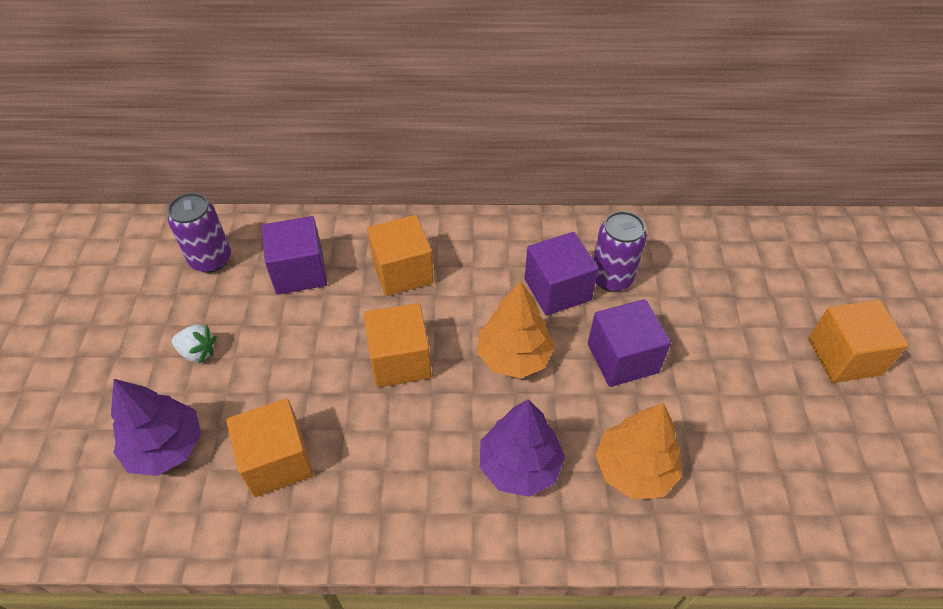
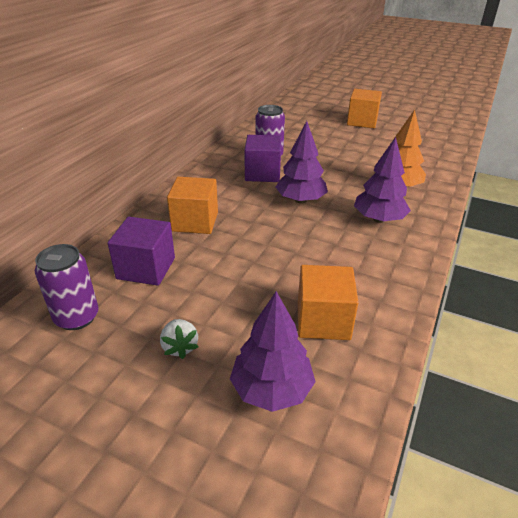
camera: 65 degrees left, 15 degrees down
(198, 352) = (180, 347): white strawberry -> white strawberry turned 120 degrees clockwise
(400, 360) = (271, 242): orange cube -> none
(514, 356) = (300, 200): orange tree -> purple tree
(622, 358) = (326, 169): purple cube -> none

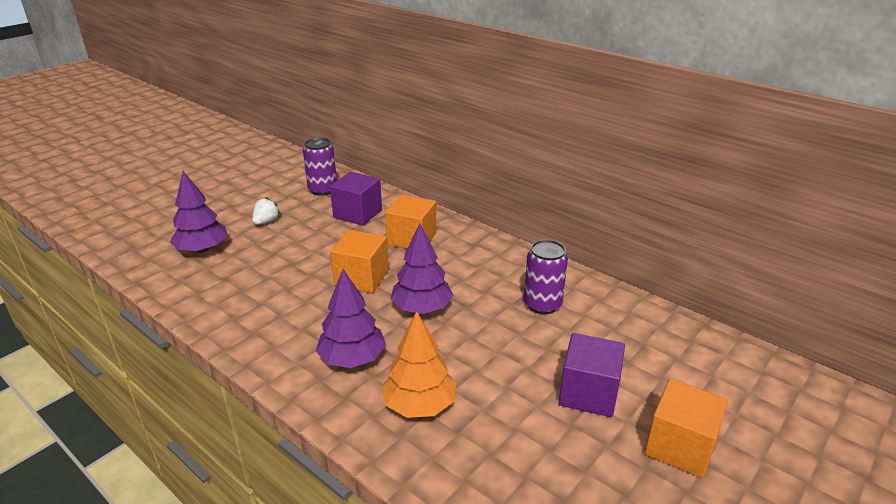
camera: 105 degrees right, 5 degrees down
(180, 347) = (266, 222): white strawberry -> white strawberry turned 120 degrees clockwise
(262, 173) = (495, 292): purple cube -> purple cube (588, 393)
(323, 320) = (238, 282): orange cube -> orange cube (362, 278)

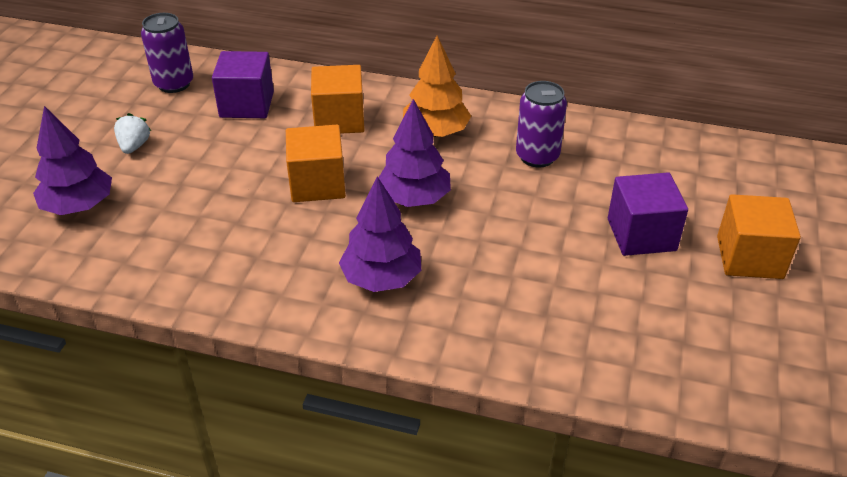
camera: 25 degrees left, 10 degrees up
(419, 405) = (490, 302): orange tree -> orange tree (436, 132)

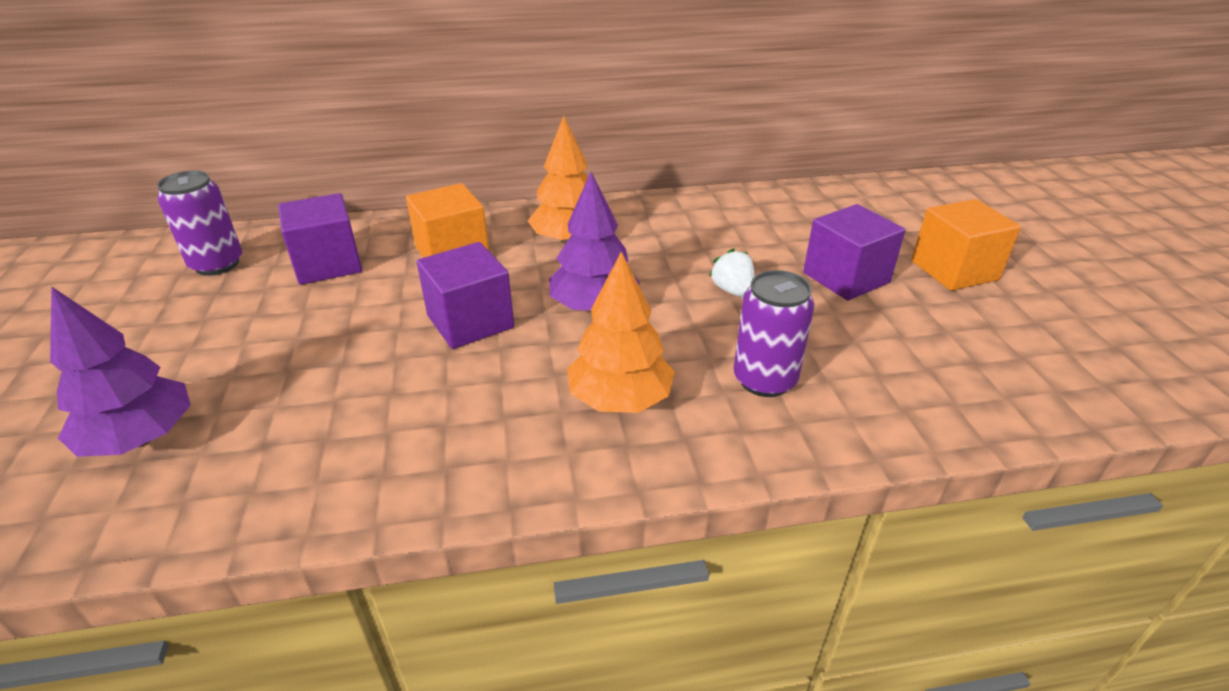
camera: 25 degrees left, 5 degrees down
(134, 146) = (194, 343): white strawberry -> white strawberry (732, 291)
(317, 184) = (470, 322): orange cube -> purple cube
(381, 278) = (620, 400): purple tree -> orange tree
(537, 156) = (689, 237): purple can -> purple can (764, 380)

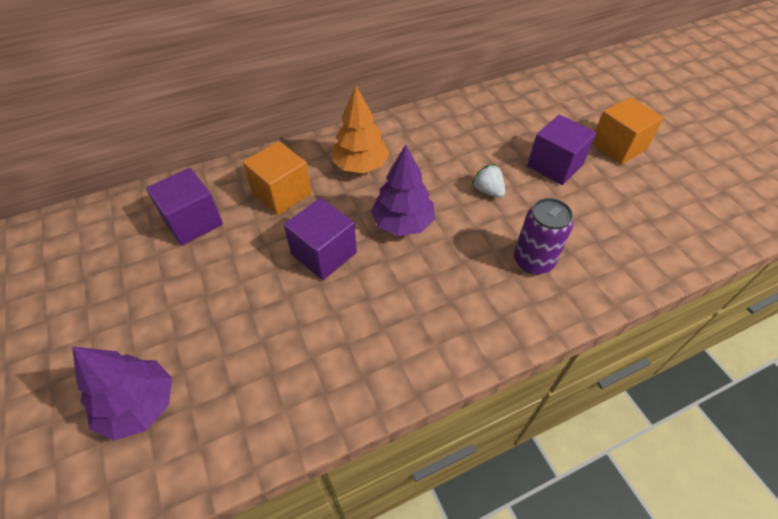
camera: 15 degrees left, 15 degrees up
(217, 264) = (104, 239): purple can -> none
(620, 400) = (451, 297): orange tree -> none

